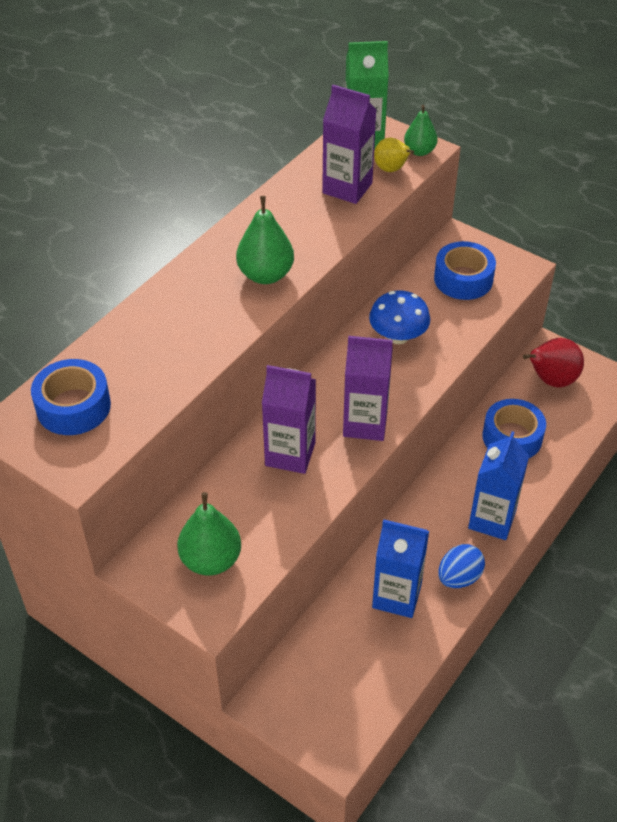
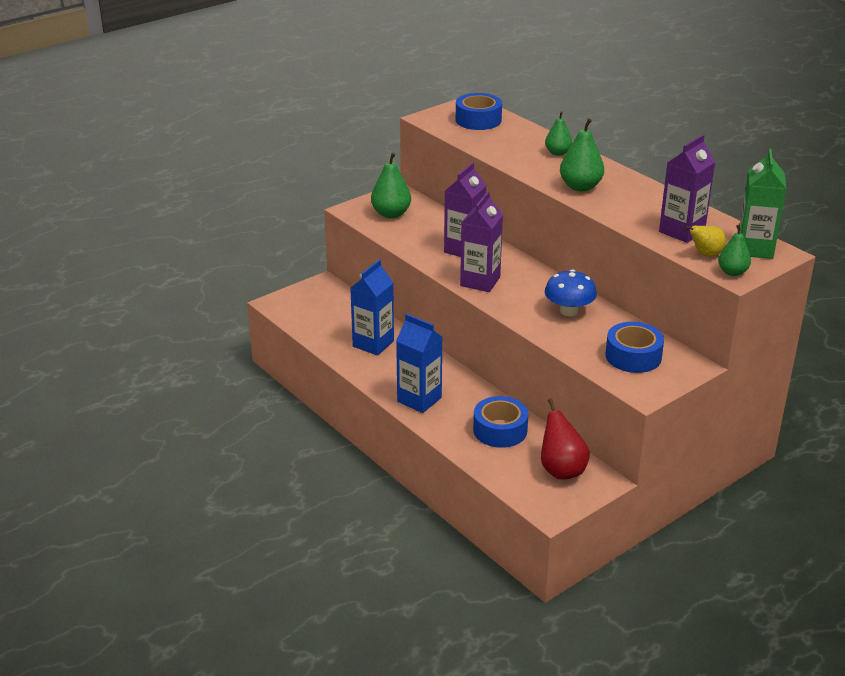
camera: 105 degrees right, 15 degrees down
(170, 307) = (557, 153): none -> green pear
(459, 577) = (375, 373): blue egg -> none

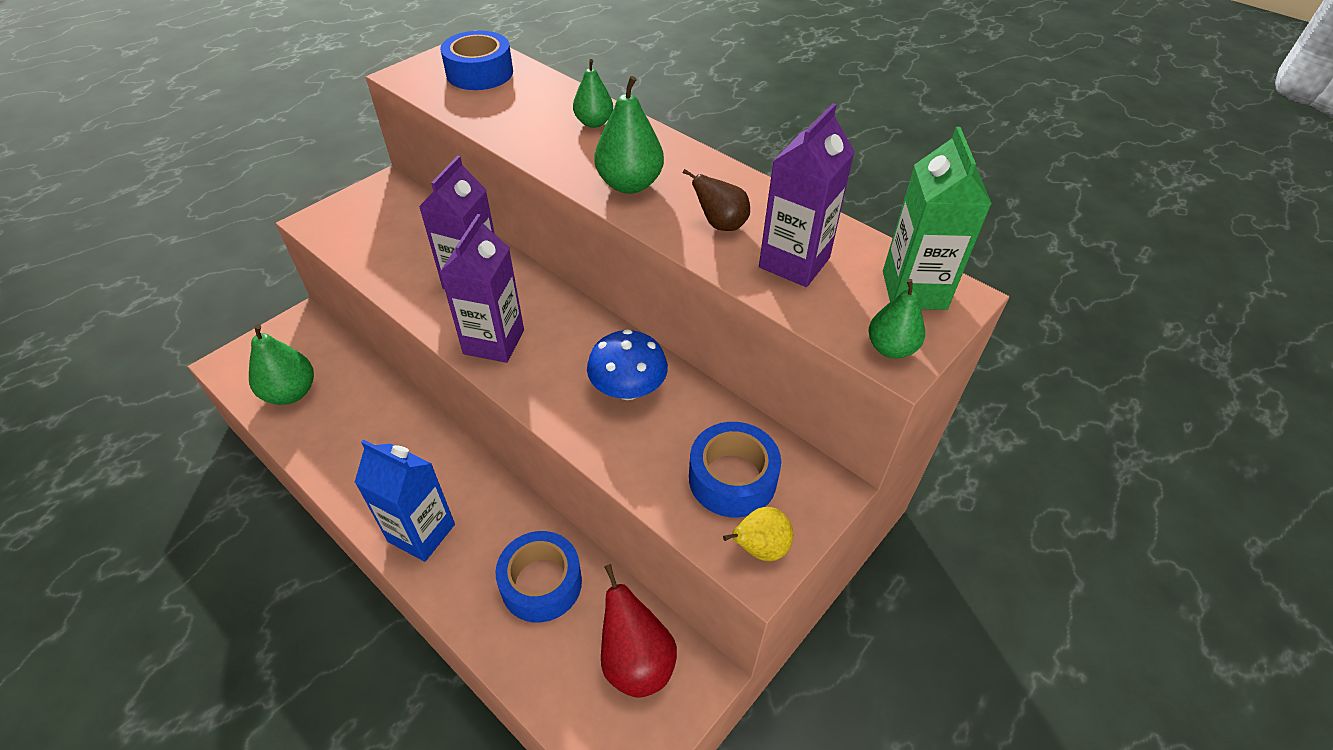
camera: 10 degrees left, 15 degrees up
(373, 344) = (361, 426): blue carton -> none
(391, 214) = (371, 223): green pear -> green pear (291, 393)
(637, 210) = (720, 225): none -> brown pear
(705, 254) = (840, 311): yellow pear -> yellow pear (759, 548)

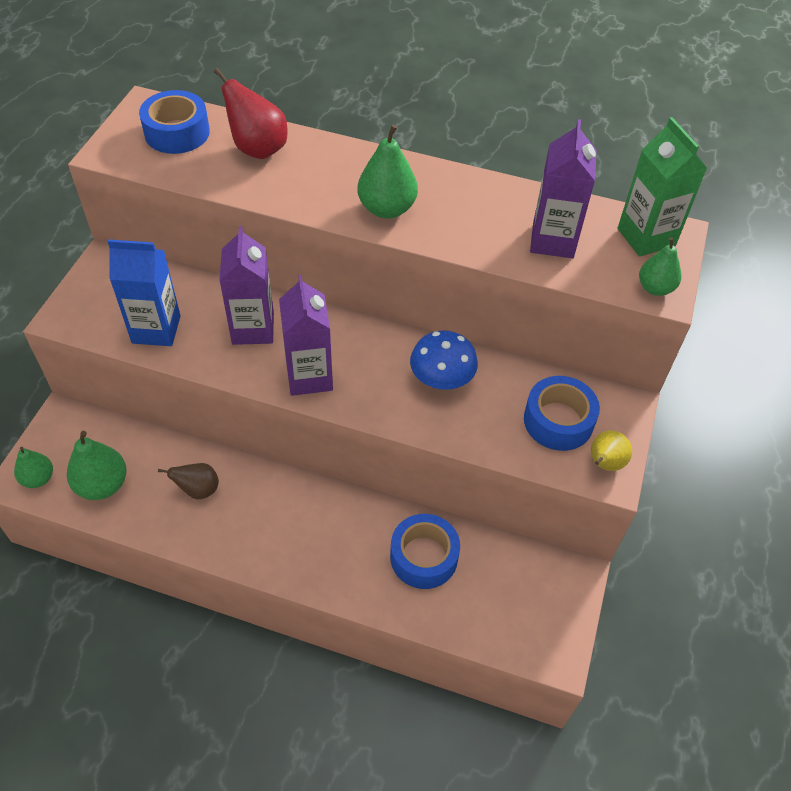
camera: 25 degrees left, 5 degrees up
(421, 533) = (304, 556): blue carton -> blue carton (156, 329)
(594, 122) = (317, 157): green pear -> green pear (38, 478)
(636, 661) = (526, 583): red pear -> red pear (258, 149)
(720, 225) = (480, 224): brown pear -> brown pear (198, 490)

